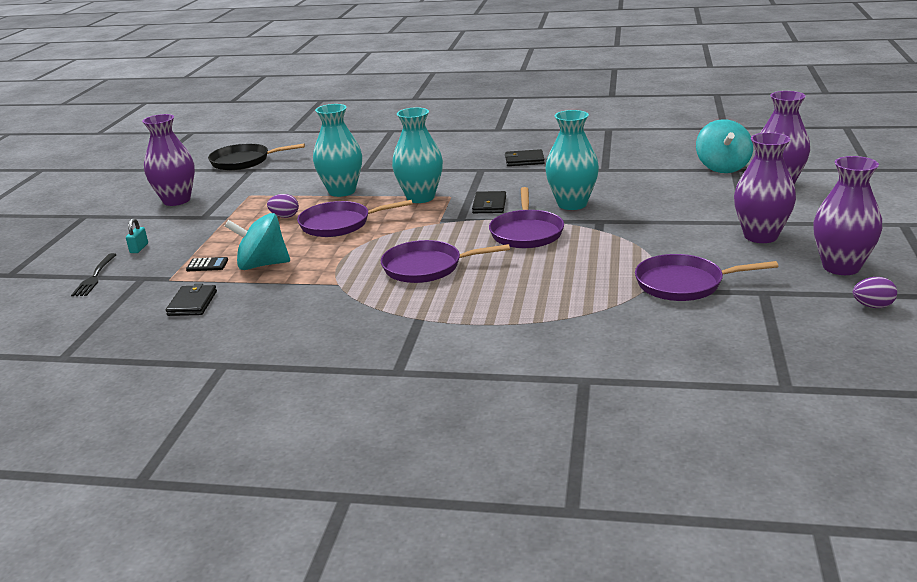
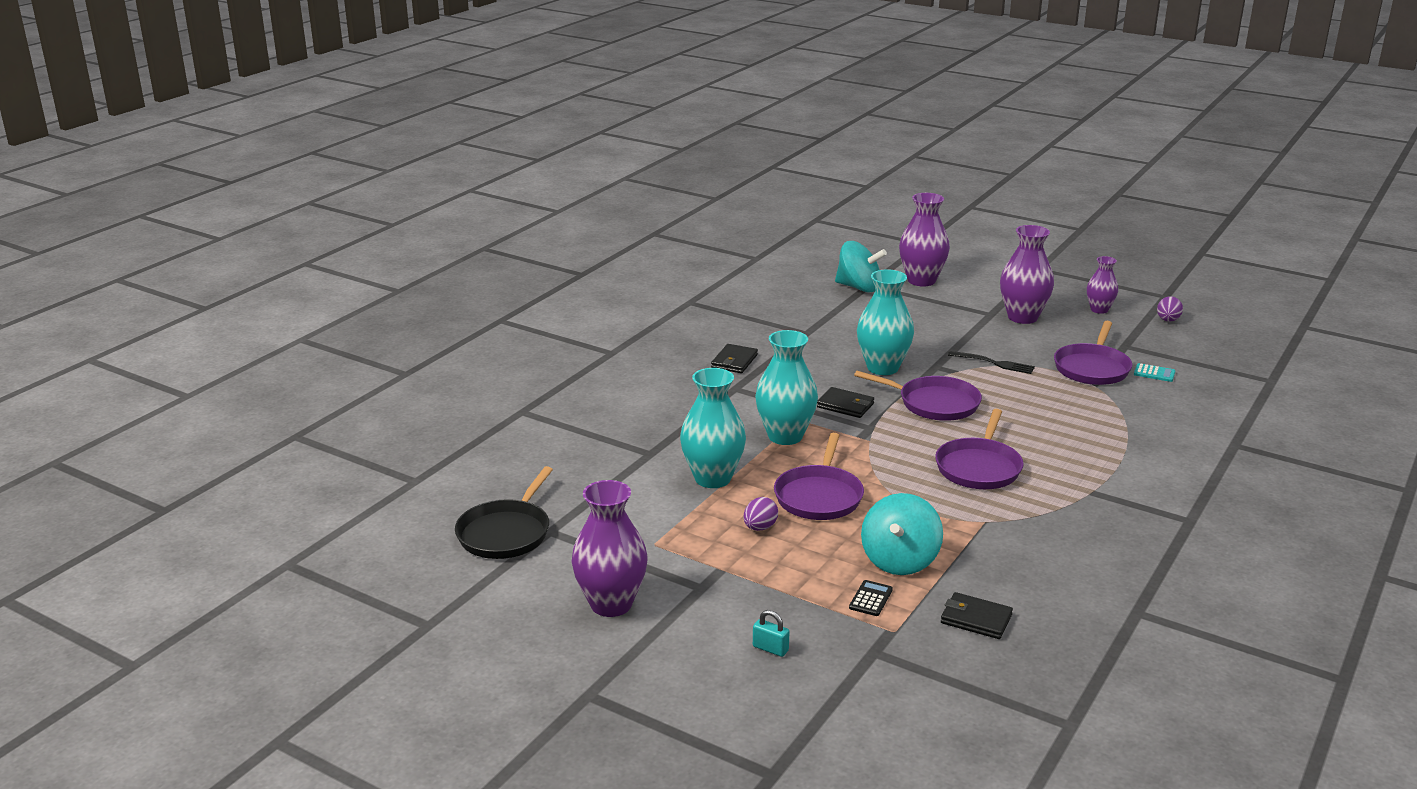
camera: 70 degrees left, 0 degrees up
(95, 277) = (842, 691): black fork -> black fork (994, 363)
(712, 316) = (1154, 373): none -> turquoise calculator
(841, 267) = (1099, 310): purple vase -> purple vase, size x0.59

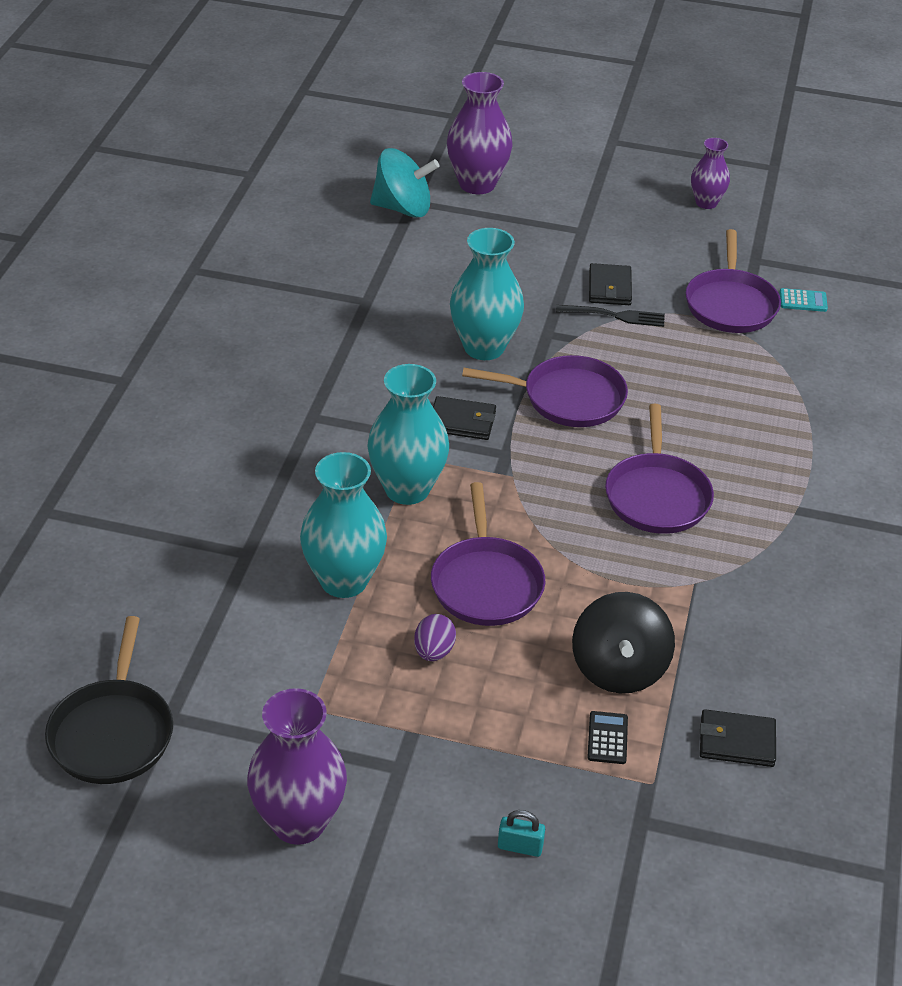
camera: 20 degrees left, 15 degrees up
(734, 361) = (293, 369): black wallet -> black wallet (610, 288)
(899, 561) = (619, 669): turquoise spinning top -> black spinning top
(1022, 317) = (621, 230): purple vase -> none
(1167, 320) = (789, 208): purple egg -> none

